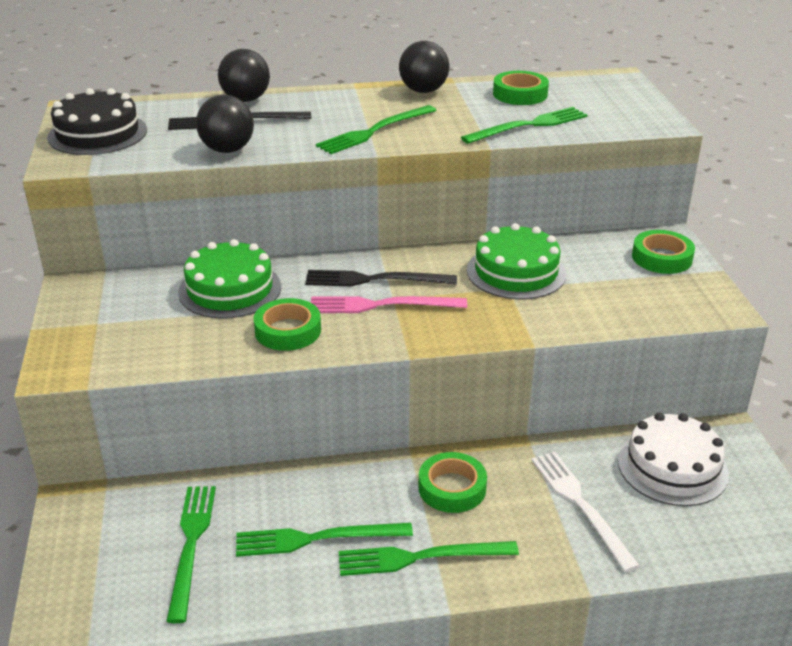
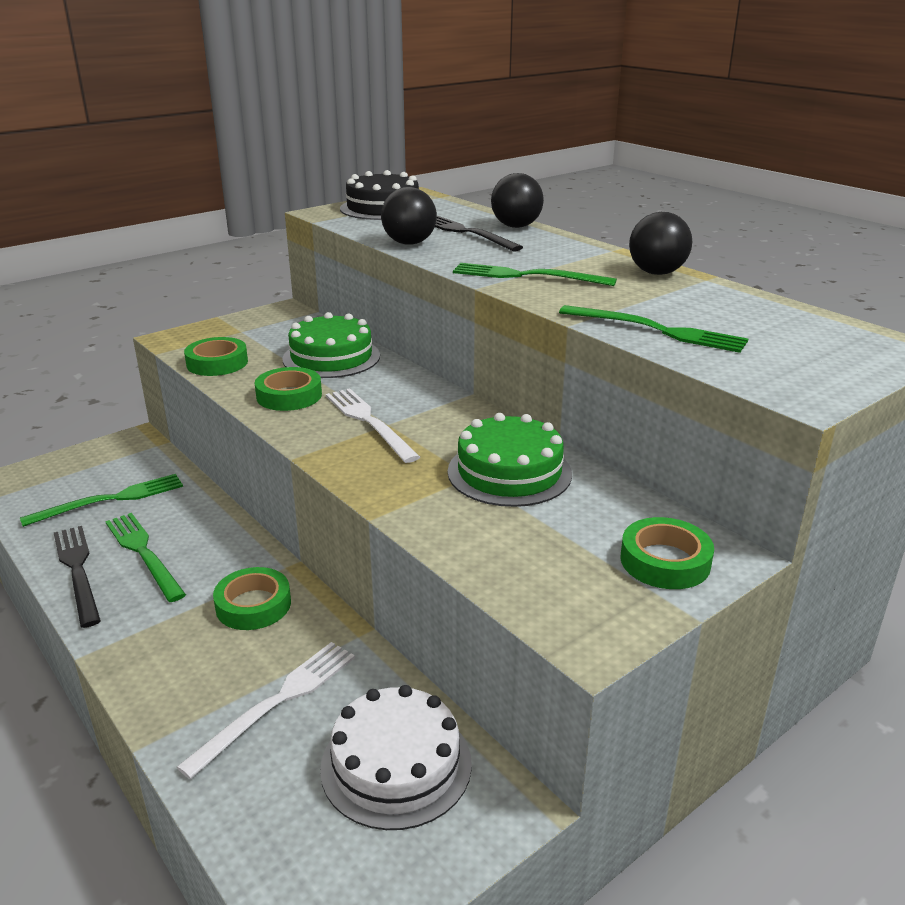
camera: 60 degrees right, 5 degrees down
(374, 280) = (410, 407): black fork -> black fork (78, 571)
(381, 305) = (369, 422): pink fork -> white fork
(420, 557) = (143, 617): green fork -> none
(520, 94) = (735, 310): green tape -> green tape (217, 363)

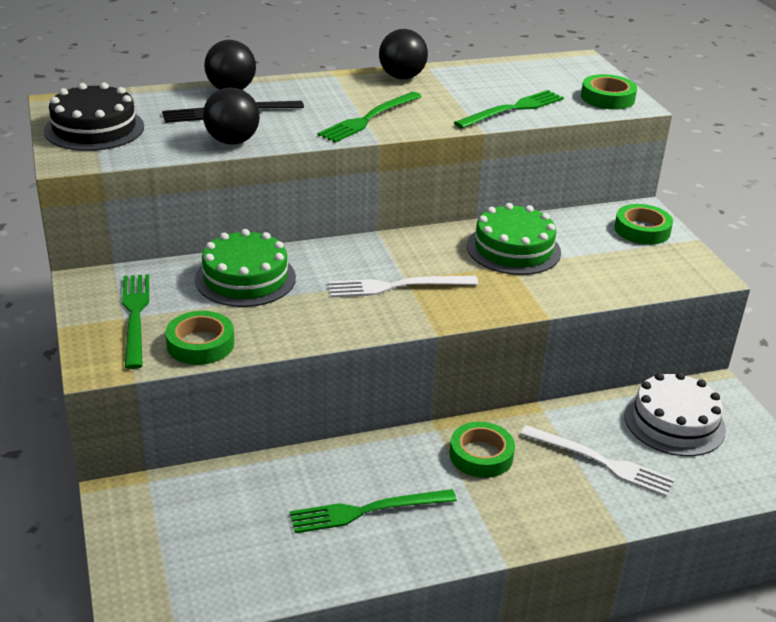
camera: 70 degrees left, 5 degrees up
(78, 571) = (372, 558): black fork -> none
(110, 500) = (248, 526): green fork -> green fork (135, 316)
(277, 702) = (601, 462): white fork -> white fork turned 150 degrees clockwise
(289, 396) = (314, 315): green tape -> green tape (607, 98)

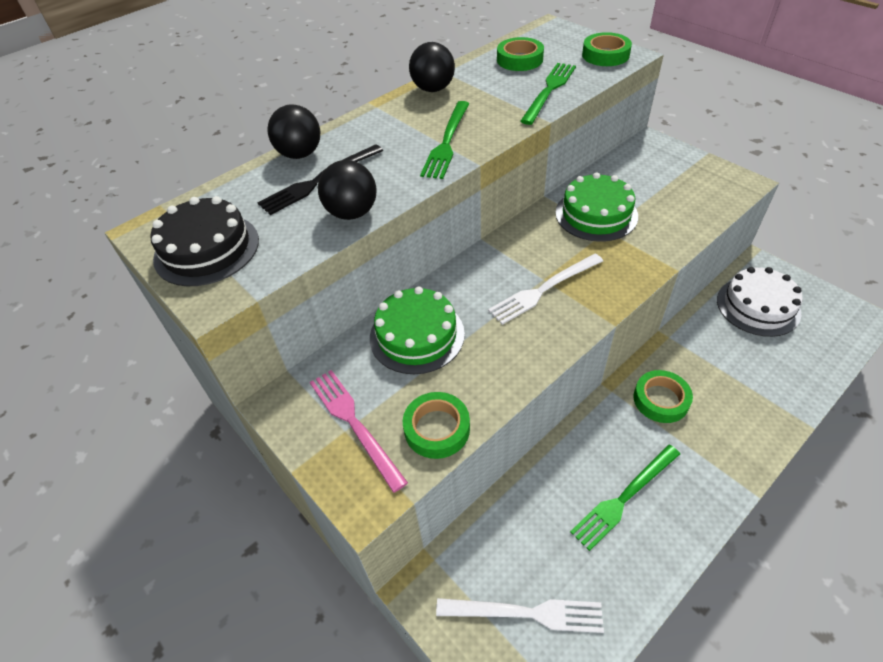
camera: 20 degrees left, 15 degrees up
(135, 316) = (354, 424): green fork -> pink fork
(601, 462) = (742, 365): white fork -> white fork (525, 613)
(642, 230) = (666, 159): green tape -> green tape (519, 59)

